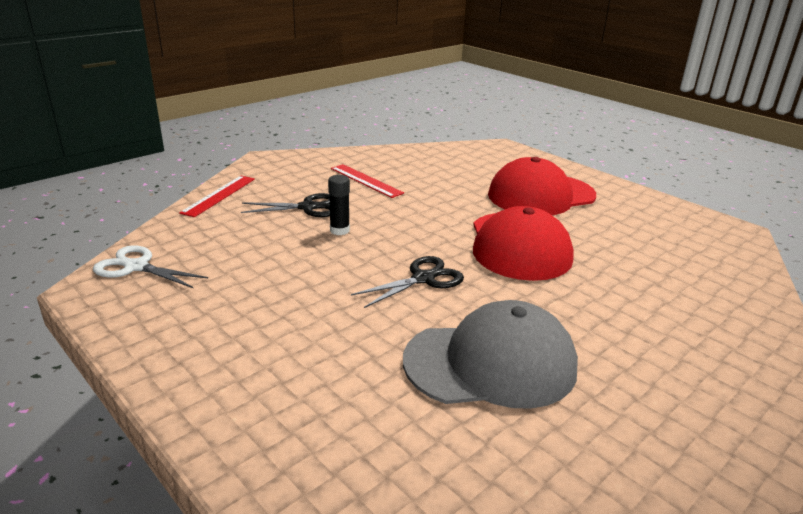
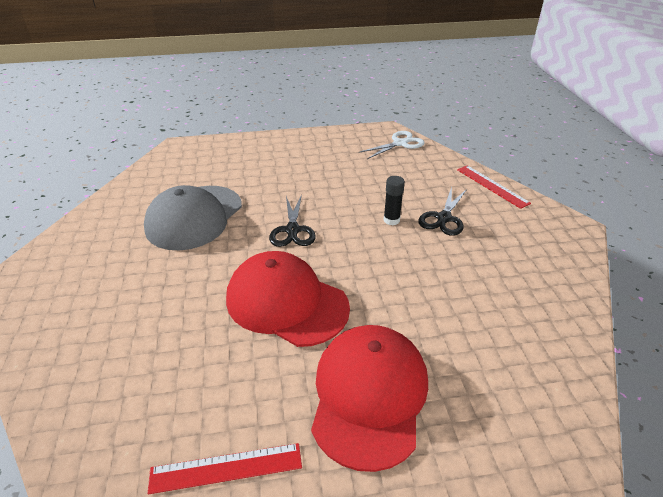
camera: 125 degrees right, 10 degrees up
(366, 180) = (487, 270): red ruler -> red ruler (226, 468)

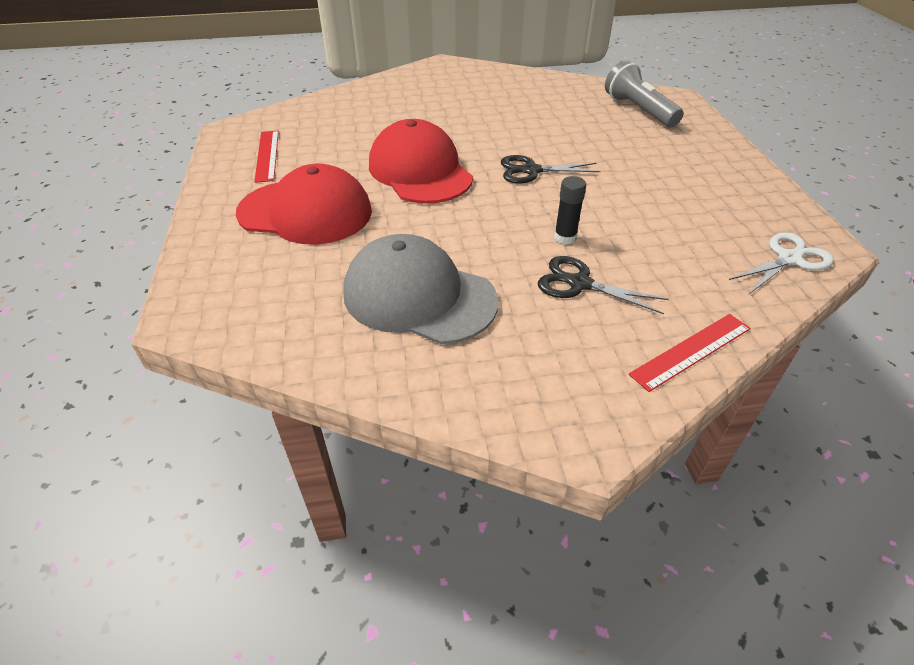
camera: 90 degrees right, 5 degrees up
(194, 217) = (543, 118): grey cap -> grey cap (419, 296)
(196, 166) = (638, 110): none -> grey flashlight
(286, 302) = (420, 171): red cap -> red cap turned 60 degrees counterclockwise
(400, 143) = (789, 259): white scissors -> white scissors turned 90 degrees counterclockwise

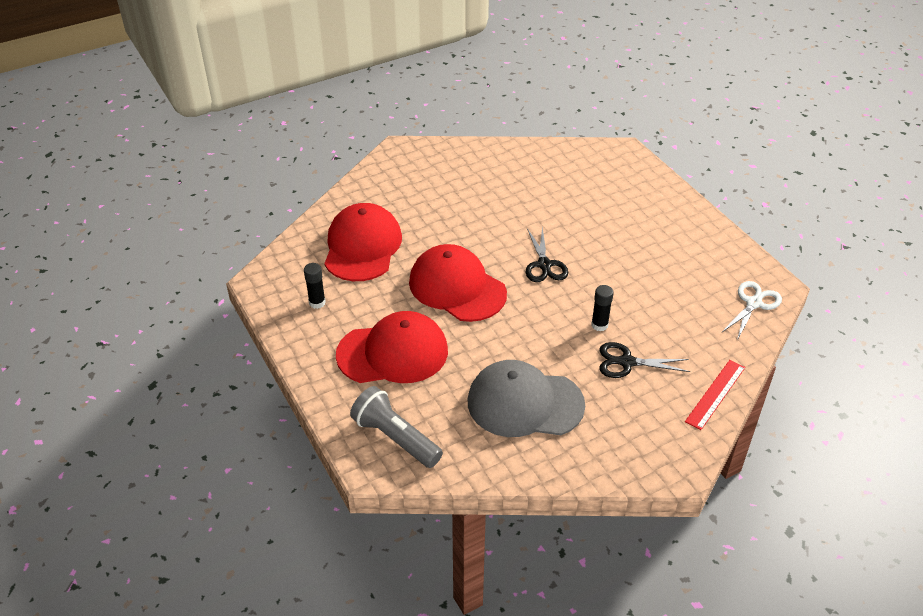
camera: 20 degrees left, 0 degrees up
(267, 155) = (317, 303): red ruler -> black glue stick
(349, 122) = (362, 247): none -> red cap
(531, 171) = (544, 265): black scissors -> black scissors turned 75 degrees counterclockwise
(638, 110) = (599, 174): grey flashlight -> grey flashlight (395, 438)

